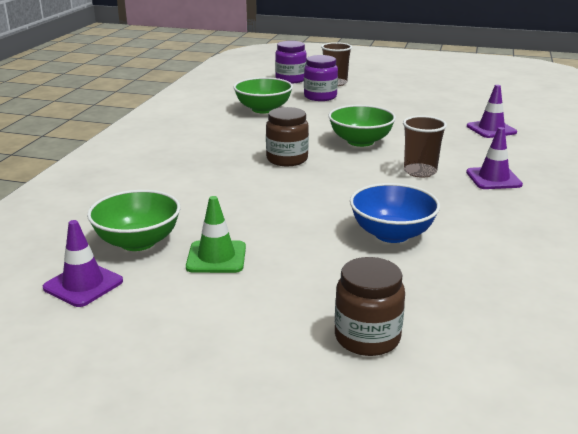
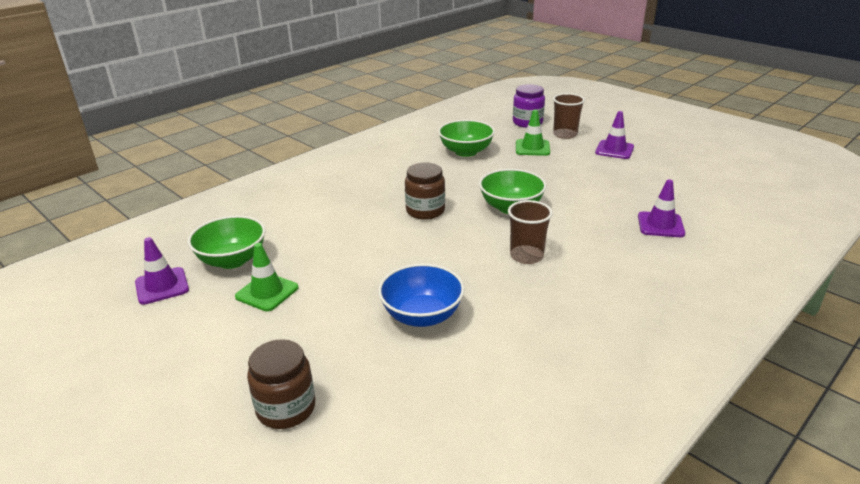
camera: 30 degrees right, 5 degrees up
(320, 97) = (532, 148): purple jar -> green traffic cone
(493, 178) = (589, 284): purple traffic cone -> purple traffic cone (614, 150)

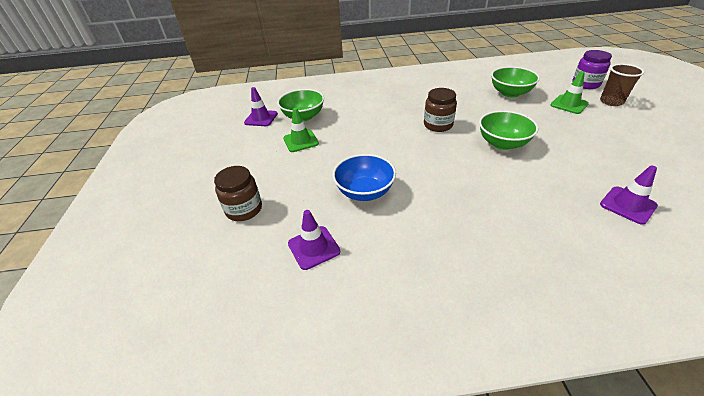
camera: 40 degrees right, 10 degrees up
(526, 256) = (477, 182): brown cup -> none
(614, 150) = (648, 127): purple traffic cone -> purple traffic cone (314, 247)

